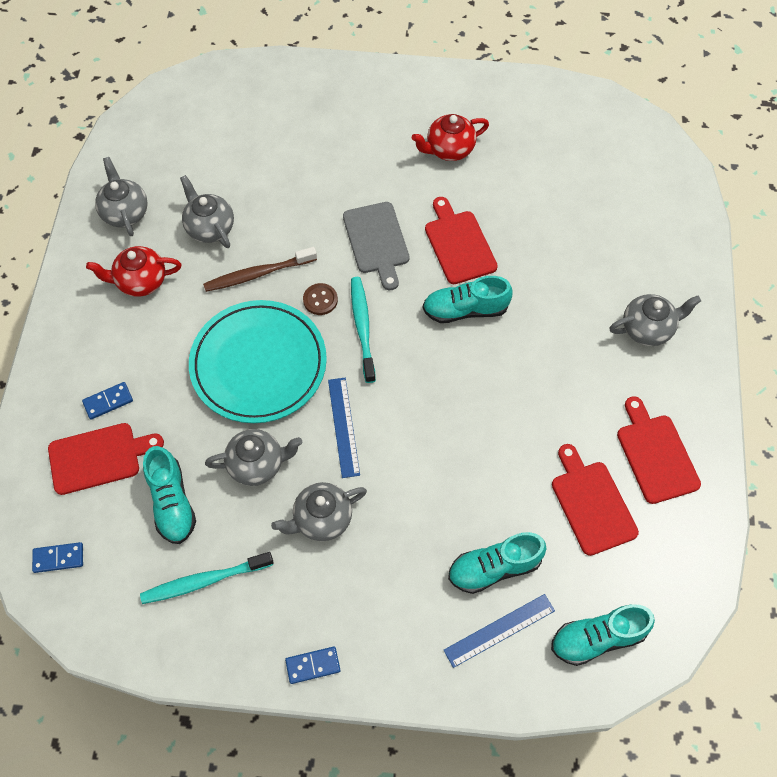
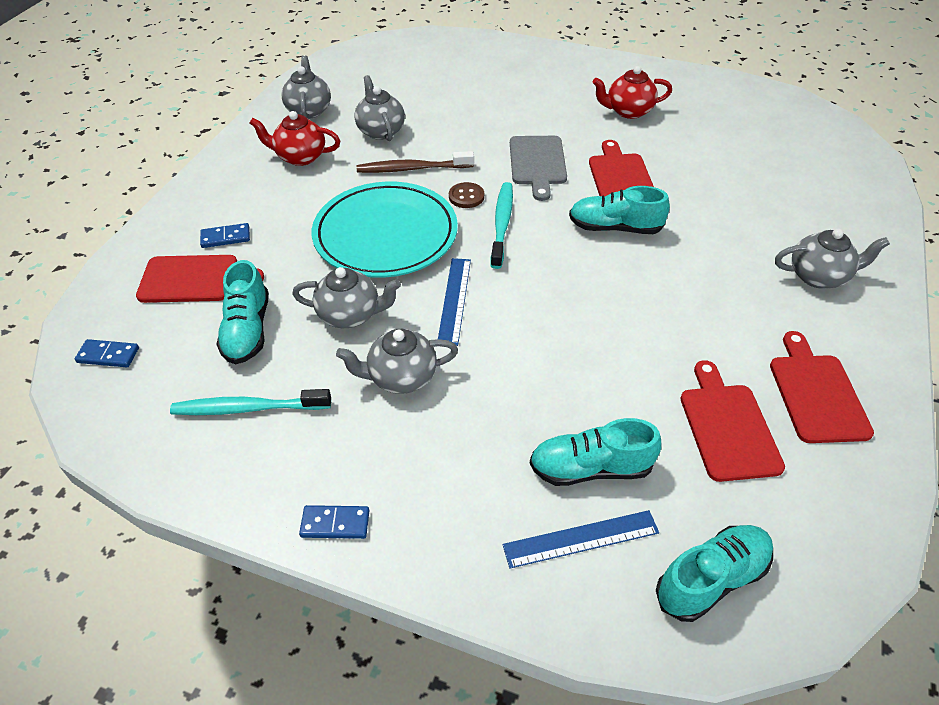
camera: 15 degrees right, 15 degrees down
(597, 638) = (711, 579): turquoise shoe -> turquoise shoe turned 150 degrees clockwise

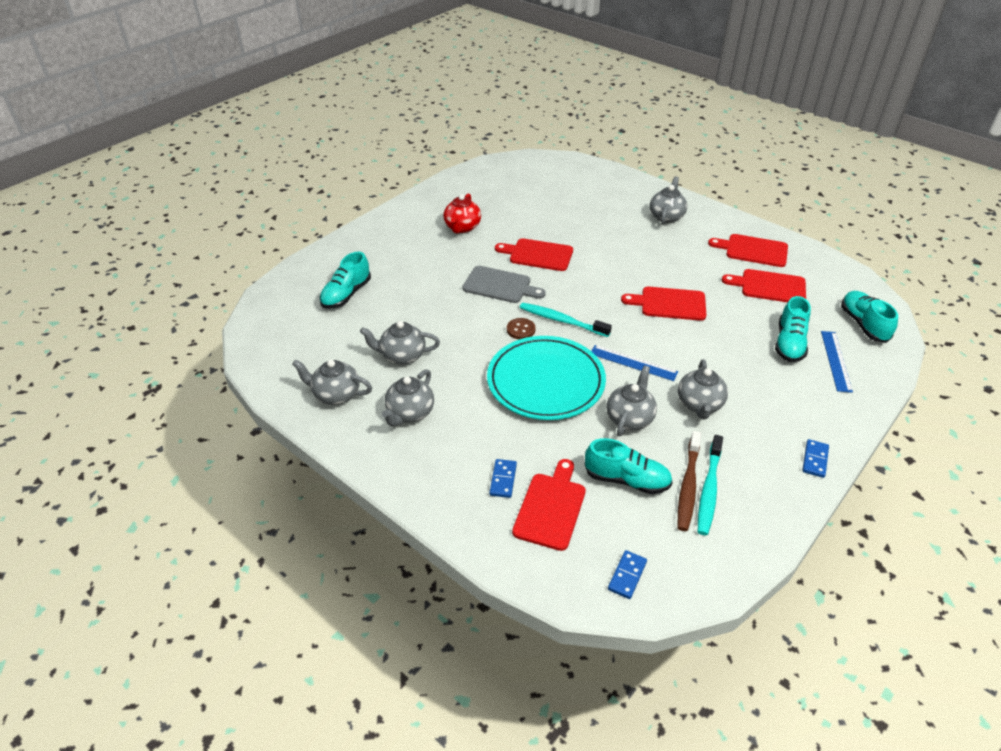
camera: 70 degrees left, 5 degrees down
(300, 157) = (410, 413): red teapot -> grey teapot
(412, 169) = (468, 349): brown toothbrush -> brown toothbrush (688, 486)
(600, 314) = (669, 304): none -> red cutting board
(614, 228) = (590, 273): turquoise shoe -> turquoise shoe (346, 294)

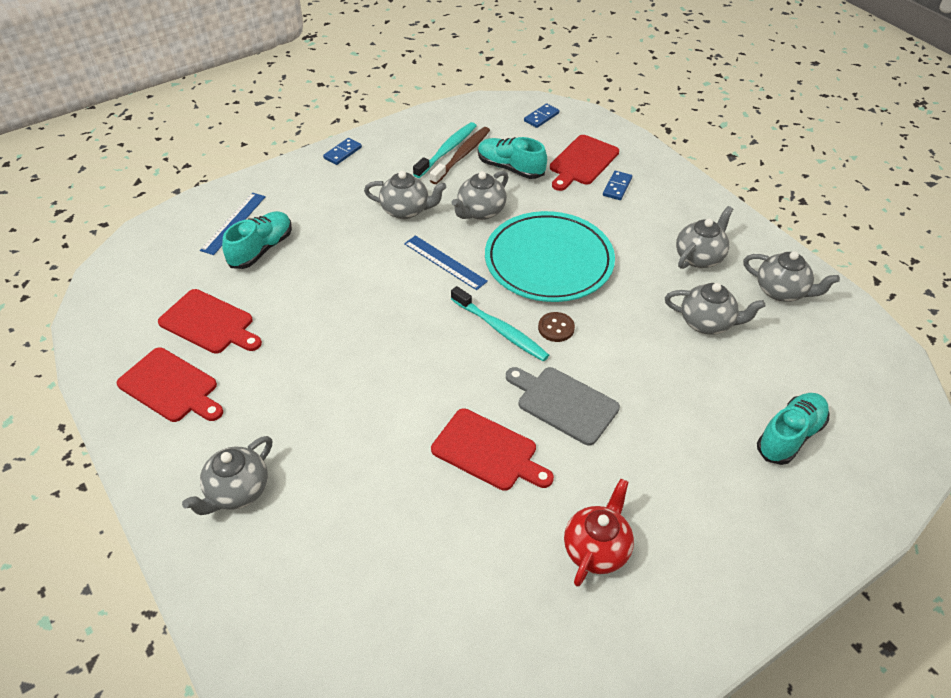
camera: 165 degrees left, 5 degrees up
(669, 304) = (354, 325): red cutting board -> none
(699, 405) = (406, 210): grey teapot -> grey teapot turned 75 degrees clockwise
(863, 324) = (158, 253): turquoise shoe -> none

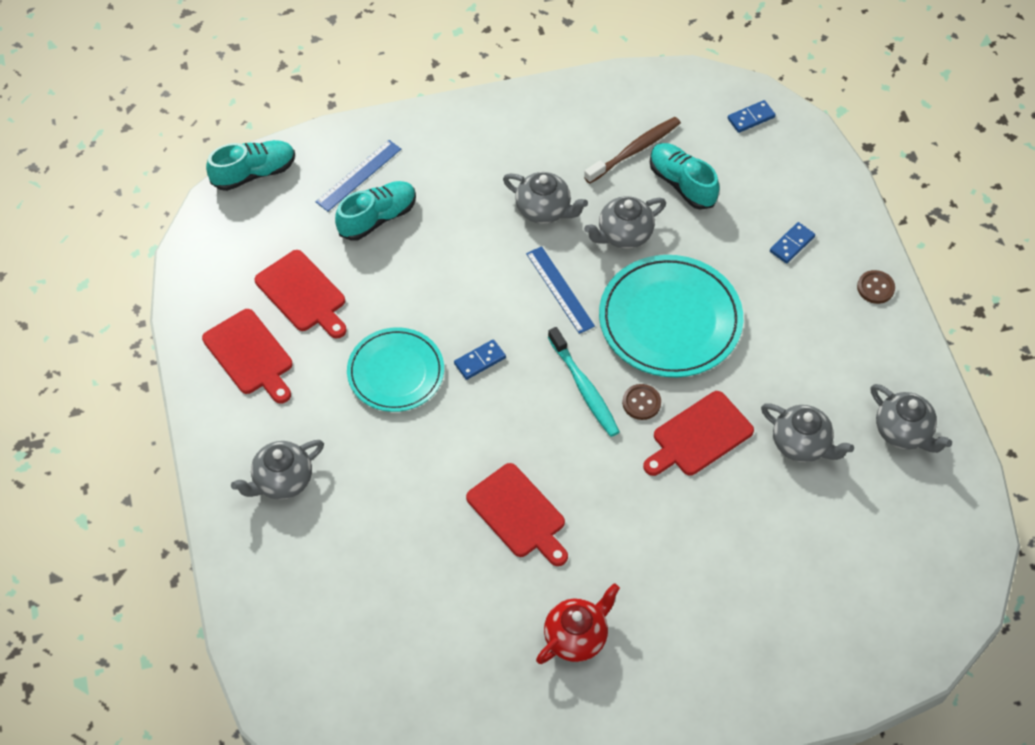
camera: 20 degrees right, 10 degrees up
(321, 363) = (396, 372): none -> turquoise plate
(343, 153) = (503, 110): blue domino -> blue domino (480, 361)
(447, 150) = (620, 138): turquoise toothbrush -> none
(564, 403) = (611, 488): grey cutting board -> none
(582, 162) = (768, 198): red cutting board -> red cutting board (699, 436)
(697, 200) = (875, 288): none -> brown button
(699, 257) = (836, 363): grey teapot -> none
(790, 436) = (816, 591): turquoise shoe -> turquoise shoe (254, 173)

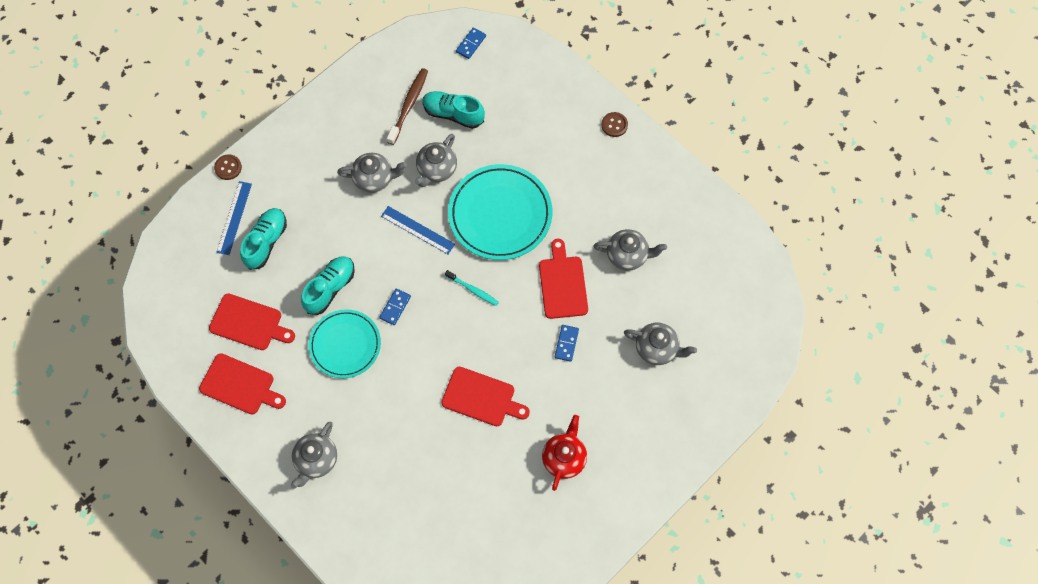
camera: 30 degrees left, 10 degrees up
(254, 173) = (160, 253): turquoise shoe -> turquoise shoe (330, 288)
(584, 388) = (473, 290): turquoise toothbrush -> turquoise toothbrush, size x0.65
(641, 403) = (514, 281): brown button -> brown button (228, 168)
(699, 436) = (563, 284): red cutting board -> red cutting board turned 150 degrees clockwise
(792, 244) = (546, 121): blue domino -> blue domino (566, 343)
(903, 432) = (683, 214): grey teapot -> grey teapot (657, 349)

